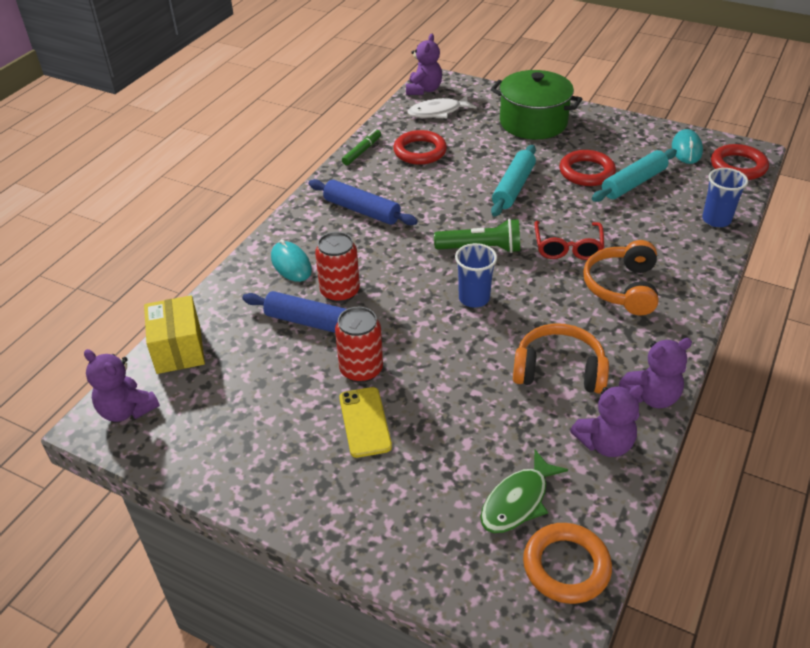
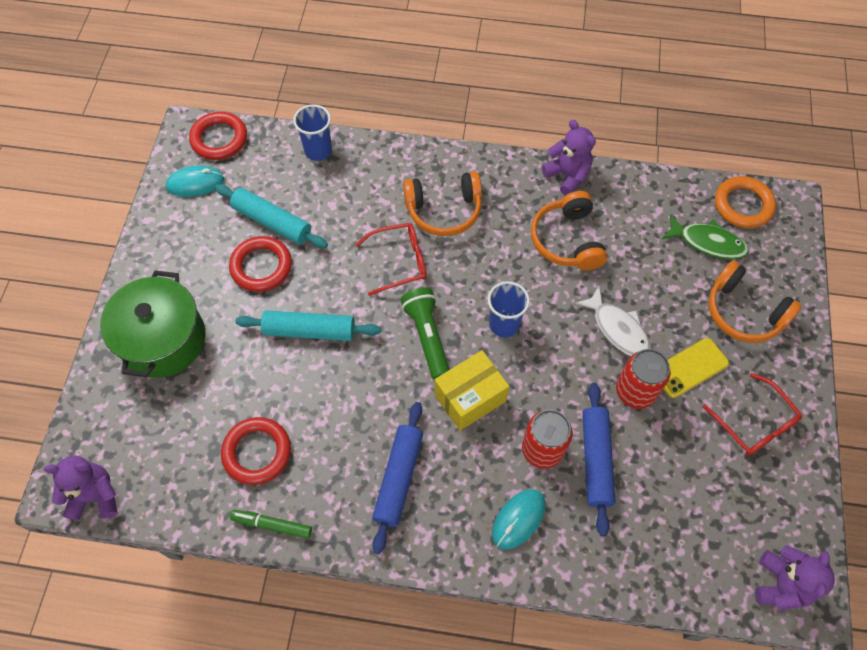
camera: 110 degrees left, 20 degrees up
(178, 349) = (687, 577): yellow box -> yellow box (470, 398)
(279, 453) = (754, 423): none -> red glasses
(409, 498) = (743, 312): none -> orange headphones
(438, 112) = (155, 458): white fish -> white fish (618, 329)
(605, 443) = (628, 198): purple teddy bear -> none

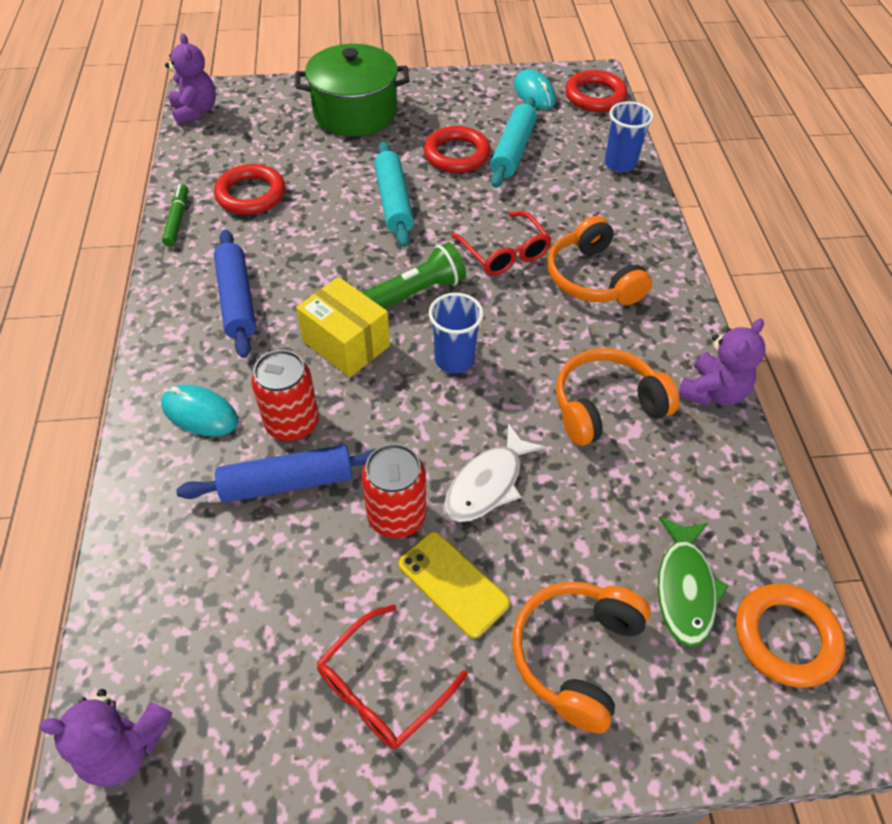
camera: 75 degrees right, 10 degrees down
(398, 478) = (237, 300): blue rolling pin -> blue rolling pin turned 75 degrees clockwise

